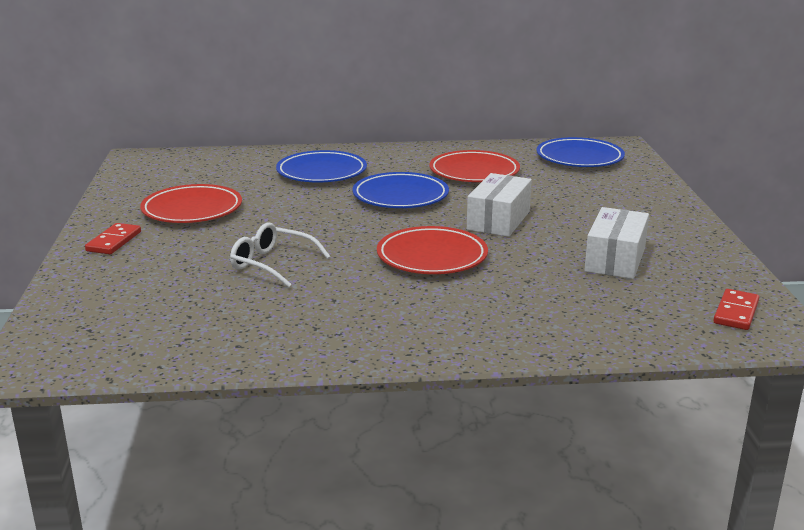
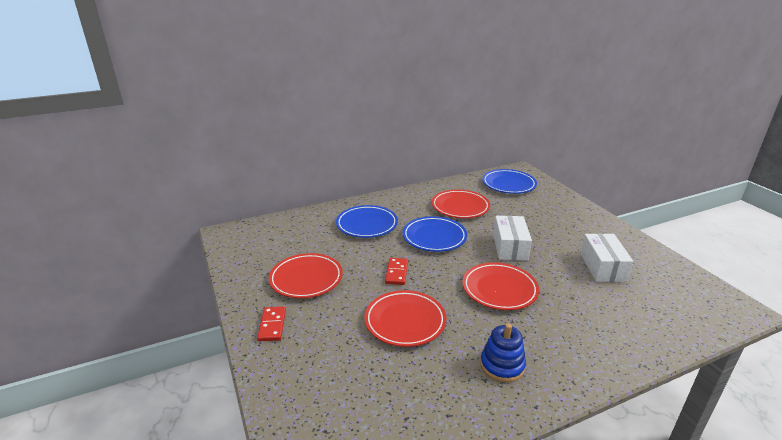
camera: 20 degrees left, 5 degrees up
(273, 264) = (405, 321): white glasses -> red plate
(352, 320) = (502, 365): none -> blue stacking toy
(736, 312) = (702, 297): red domino -> red domino (397, 273)

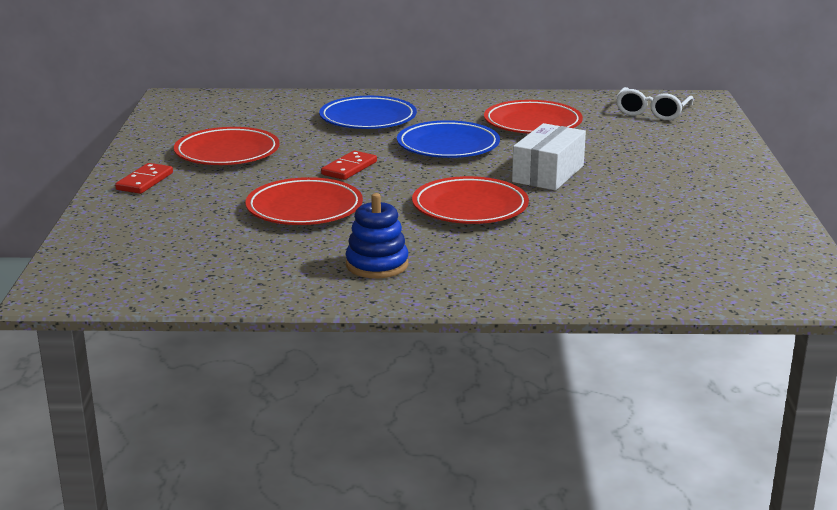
camera: 25 degrees right, 5 degrees down
(508, 184) = (652, 112): blue plate -> white glasses
(602, 267) = (663, 217): white box -> none

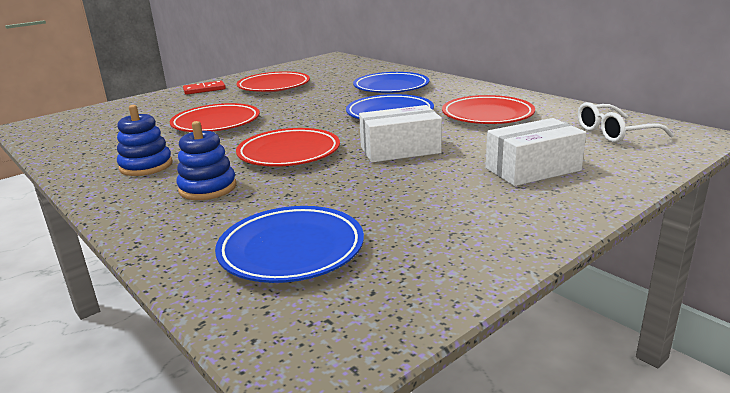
camera: 50 degrees right, 0 degrees up
(349, 168) = (300, 110): red domino -> none
(494, 255) = (208, 188): none -> blue stacking toy
(668, 157) = (532, 169): none -> white box
(671, 260) = (291, 250): none -> blue plate

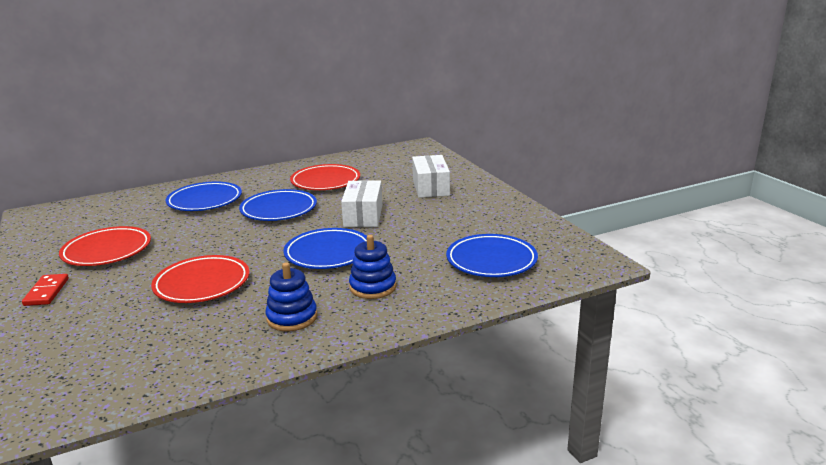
camera: 75 degrees left, 0 degrees up
(289, 153) = (328, 253): red plate -> blue plate
(615, 133) = (396, 159): white glasses -> none

